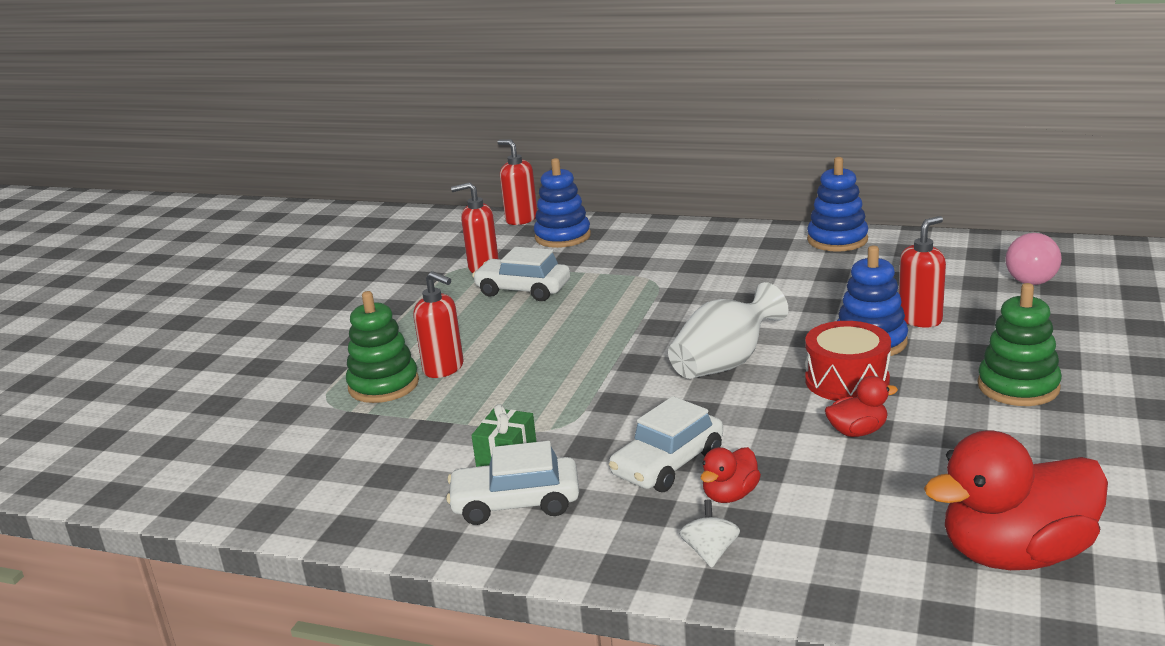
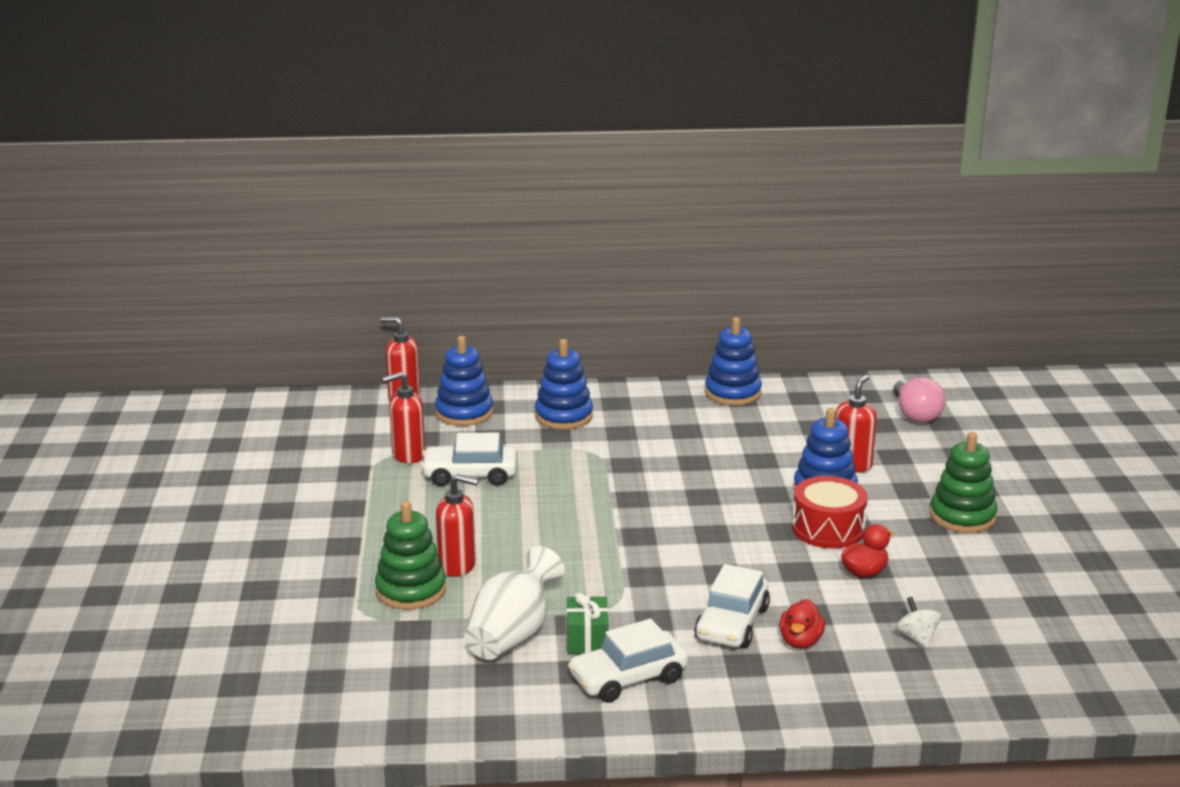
camera: 25 degrees left, 0 degrees up
(651, 247) = (563, 416): none -> blue stacking toy
(710, 552) = (817, 689): white spinning top -> white spinning top (916, 638)
(725, 364) = (716, 527): white vase -> white vase (512, 635)
(1016, 554) = (1034, 651): red duck -> none

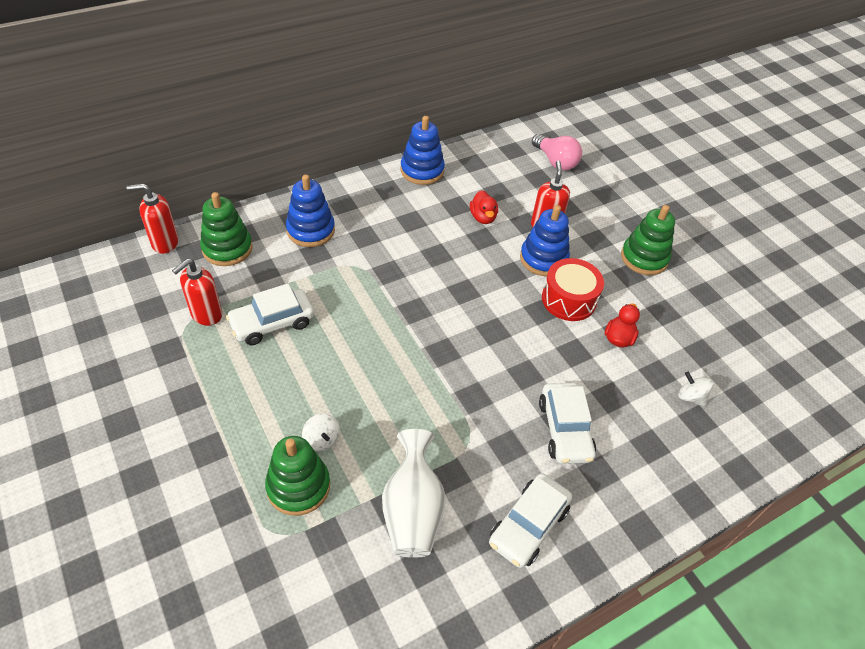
camera: 30 degrees left, 25 degrees up
(457, 566) = (321, 440): red soap dispenser -> white spinning top
(464, 413) = (227, 248): blue stacking toy -> green stacking toy
(587, 639) = (472, 491): green gift -> none
(800, 641) = (621, 431): red duck -> red duck (483, 217)

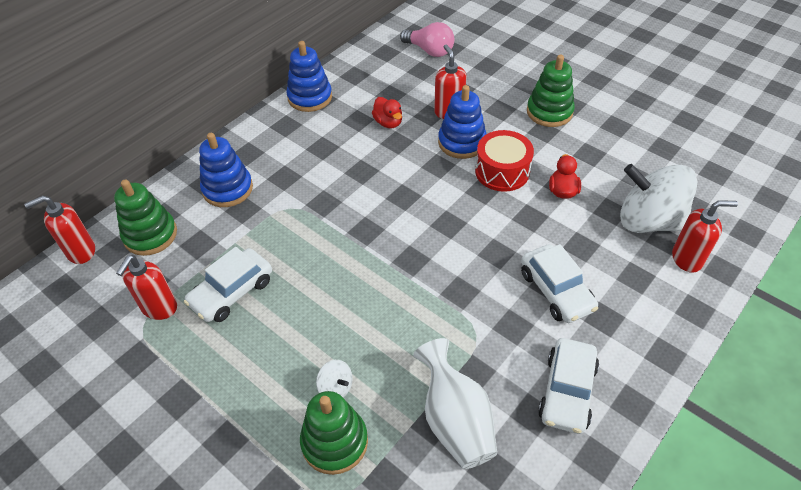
camera: 15 degrees left, 0 degrees up
(690, 397) = (648, 221): white spinning top -> white spinning top, size x2.40
(711, 447) = (687, 259): none -> red soap dispenser

